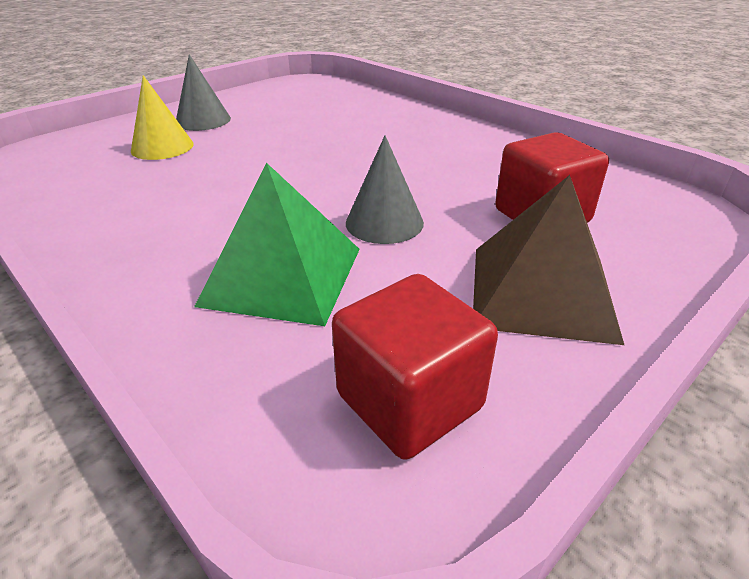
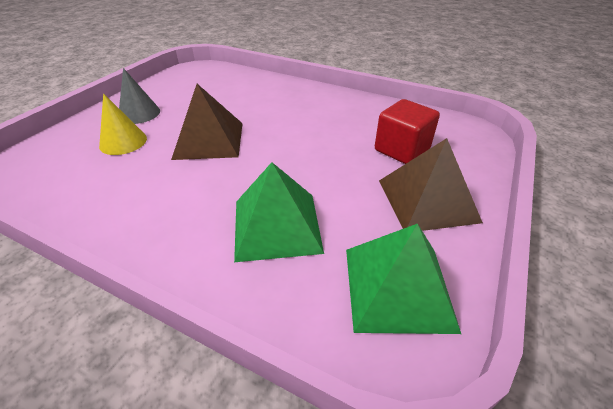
camera: 20 degrees left, 5 degrees up
(266, 160) = (209, 140): none -> brown pyramid
(384, 222) = (316, 173): grey cone -> none
(409, 401) = (398, 287): red cube -> green pyramid

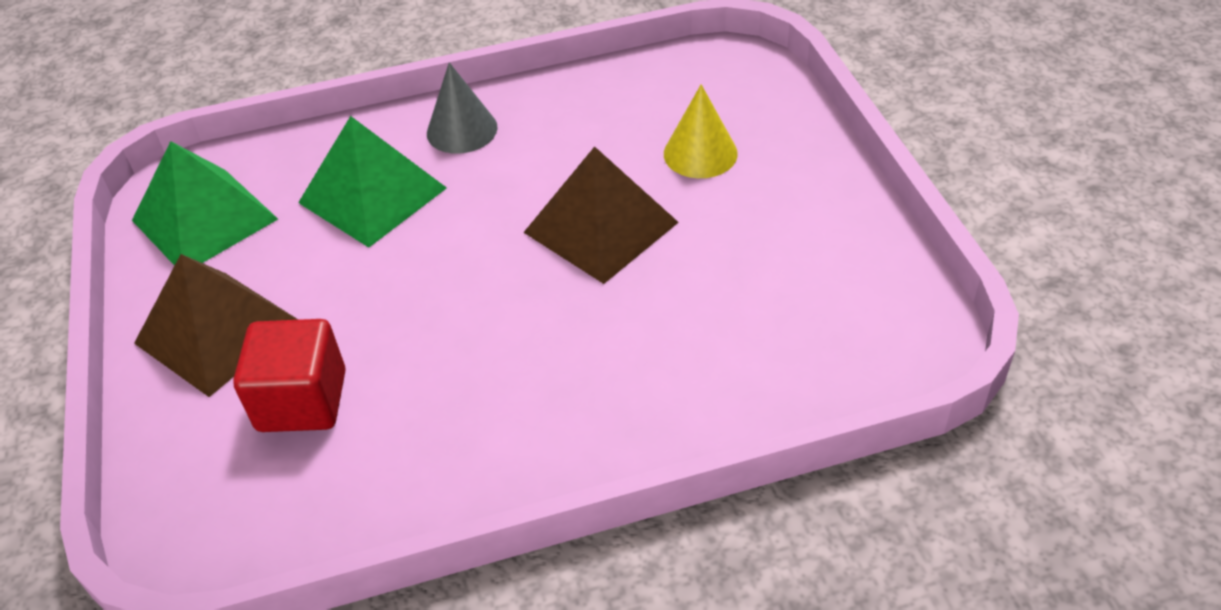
camera: 140 degrees right, 5 degrees up
(139, 113) = (777, 195): grey cone -> grey cone (462, 130)

